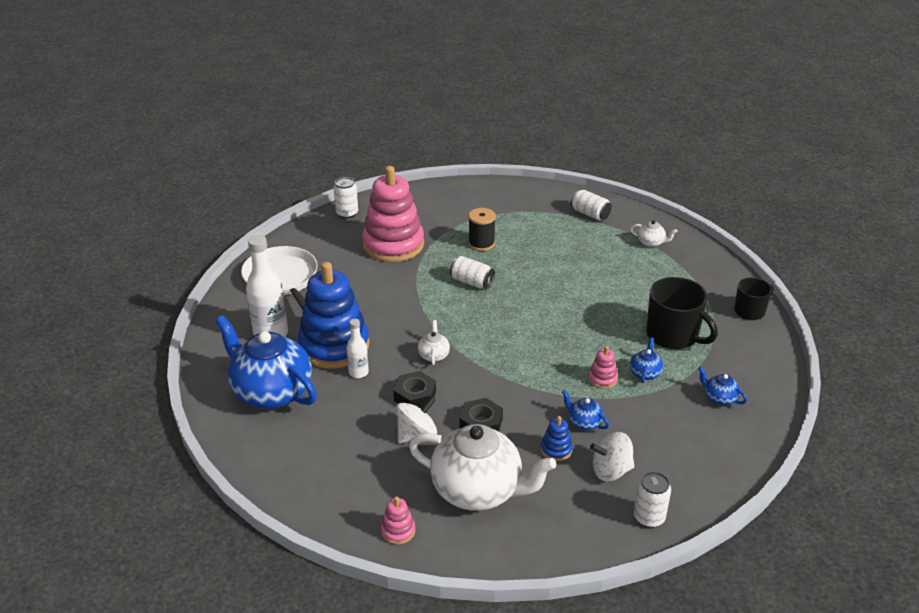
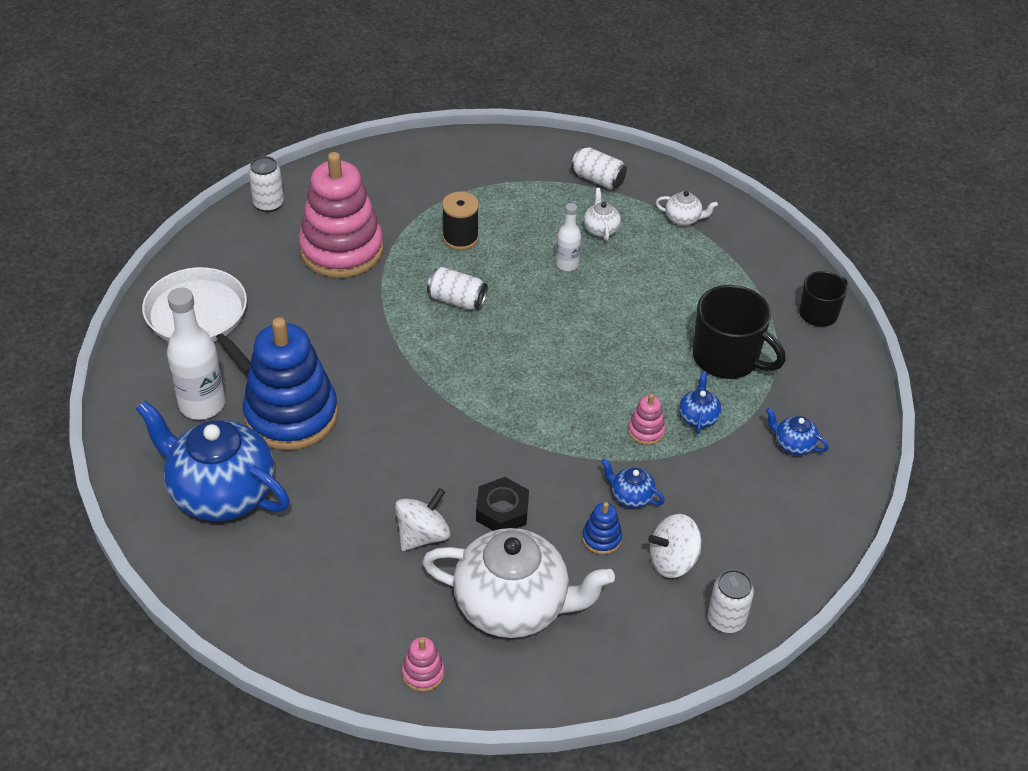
camera: 10 degrees left, 10 degrees up
(358, 372) = (331, 452): white bottle -> white bottle (567, 264)
(415, 396) = (411, 479): black nut -> none
(434, 355) = (425, 416): white teapot -> white teapot (601, 229)

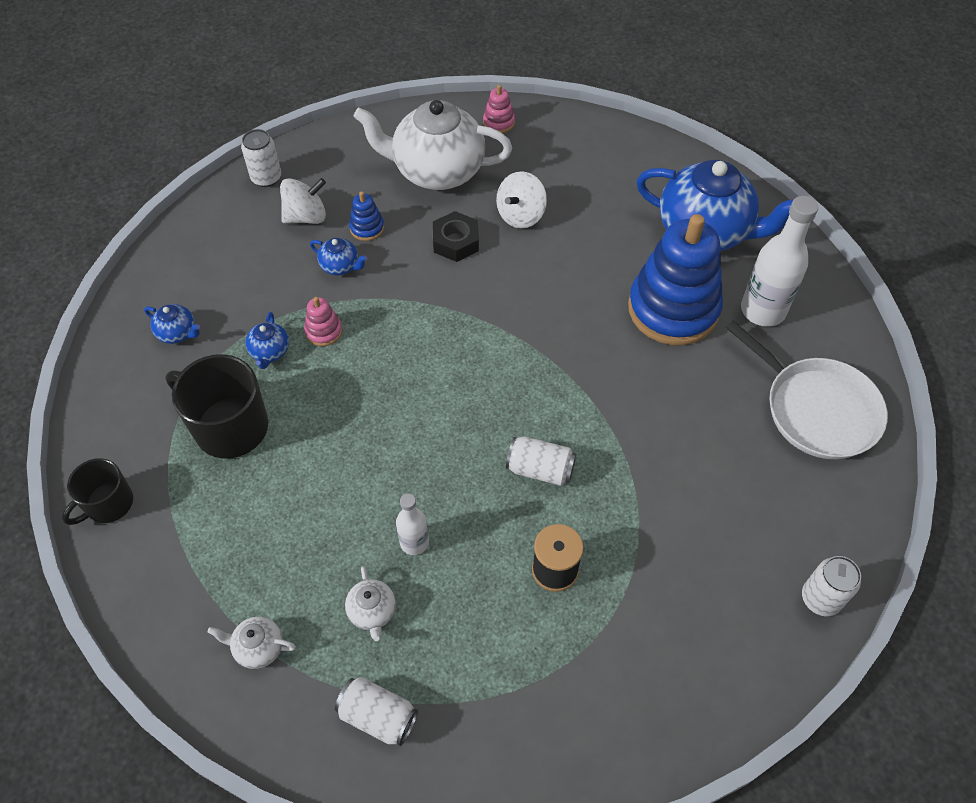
camera: 175 degrees right, 10 degrees up
(341, 250) = (697, 530): pink stacking toy -> none

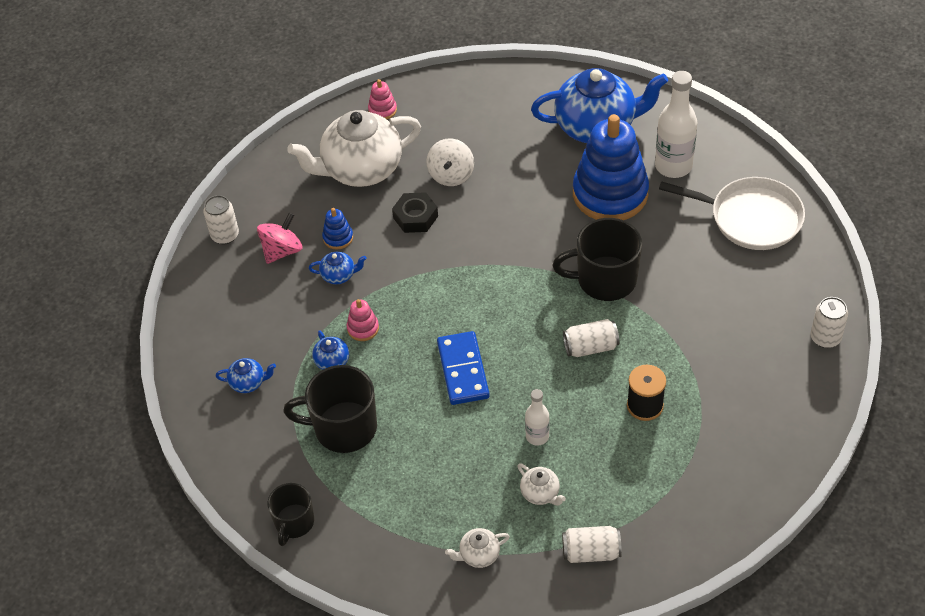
camera: 25 degrees left, 5 degrees down
(306, 216) = (282, 251): white spinning top -> pink spinning top
(389, 426) = (462, 370): none -> blue domino
(605, 400) = (604, 279): none -> black mug

